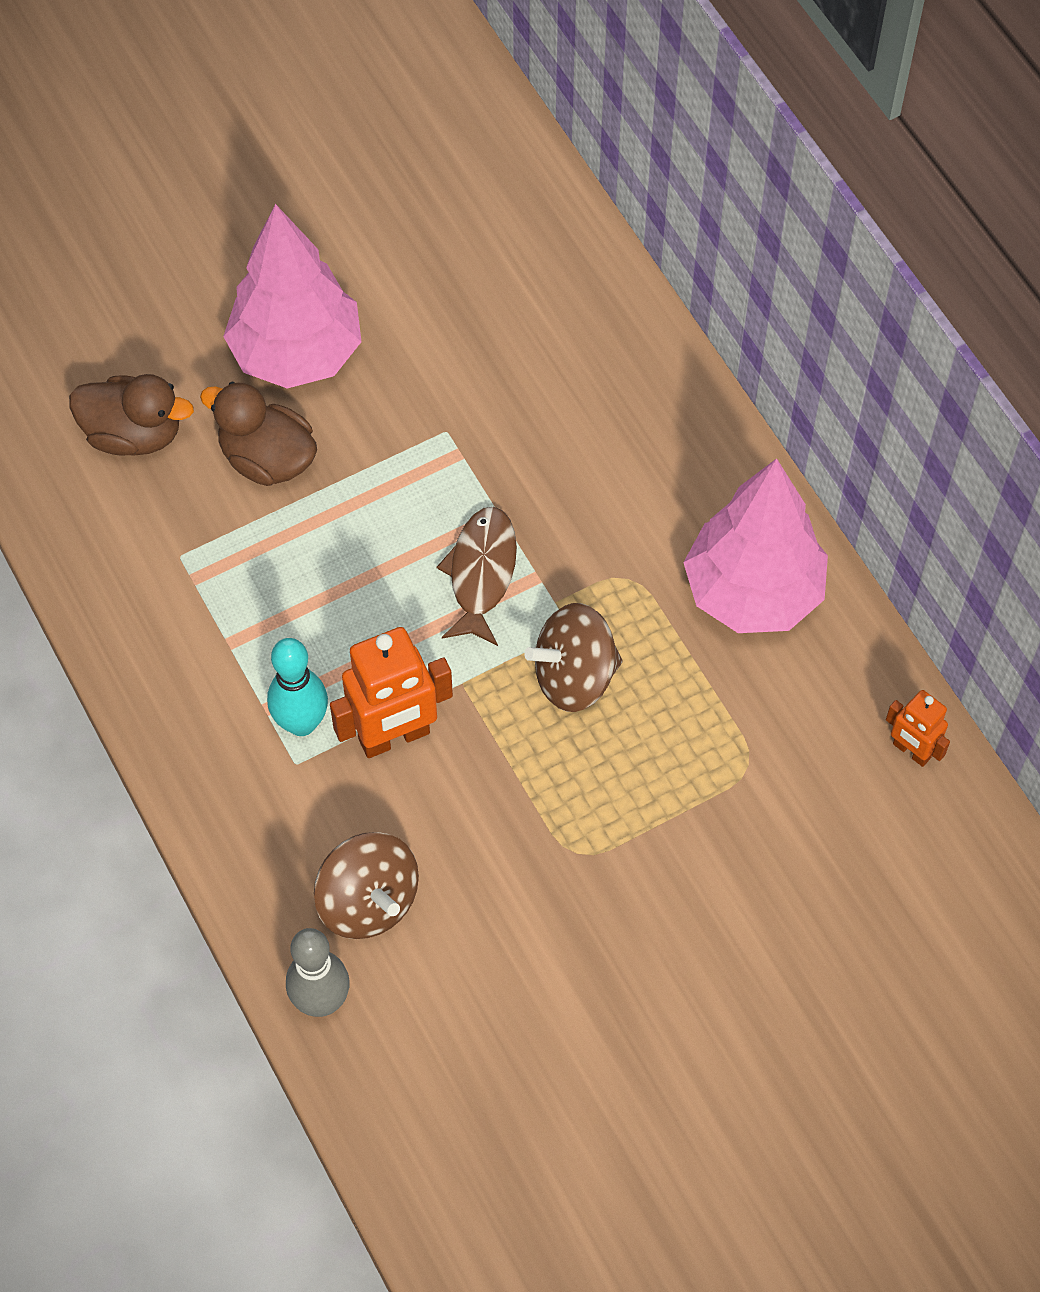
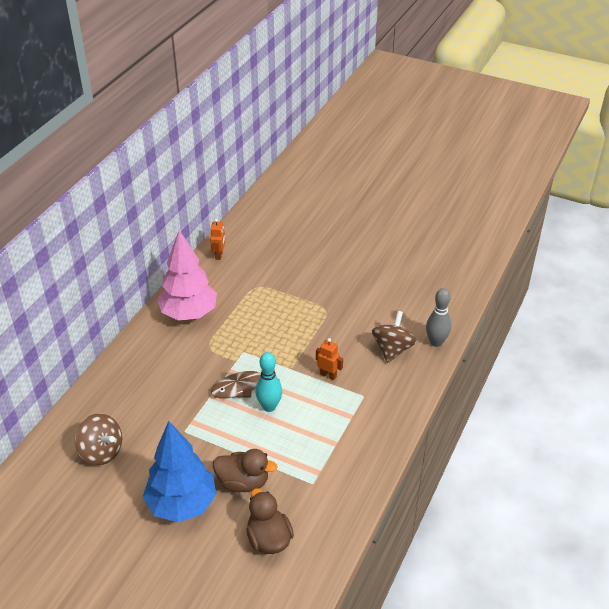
camera: 125 degrees left, 20 degrees down
(267, 459) = (243, 482): brown duck -> brown duck turned 75 degrees counterclockwise
(297, 354) = (182, 504): pink tree -> blue tree
(301, 723) = (347, 403): turquoise bowling pin -> turquoise bowling pin (269, 407)
(394, 737) = (328, 375): orange robot -> orange robot, size x0.56
(574, 676) = (261, 341): brown spinning top -> brown spinning top (101, 452)

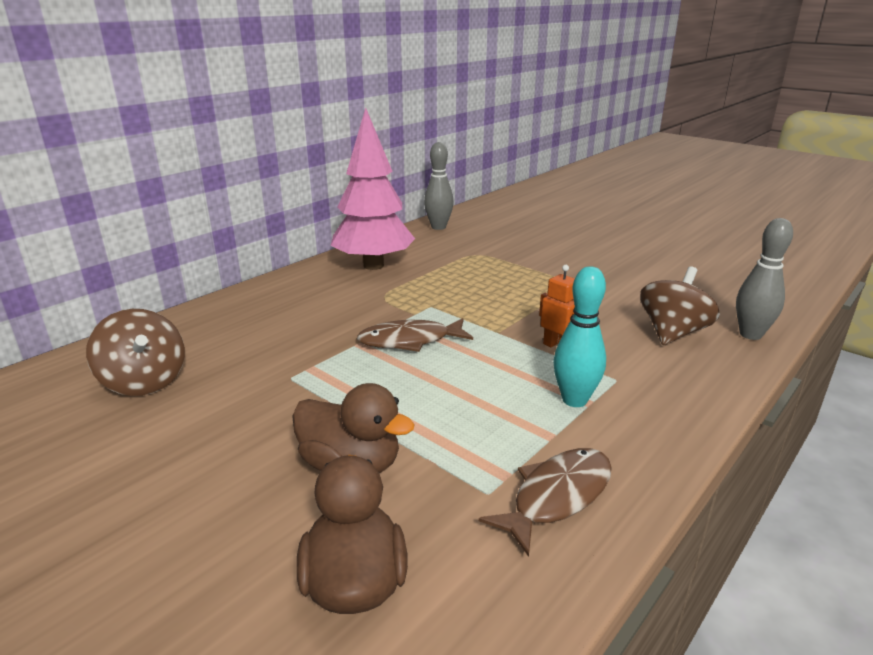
camera: 15 degrees right, 15 degrees down
(182, 504) = (217, 479): blue tree -> none
(219, 255) = (438, 227): orange robot -> grey bowling pin
(269, 407) = (445, 369): turquoise bowling pin -> turquoise bowling pin (574, 400)
(344, 479) = (557, 497): none -> brown fish

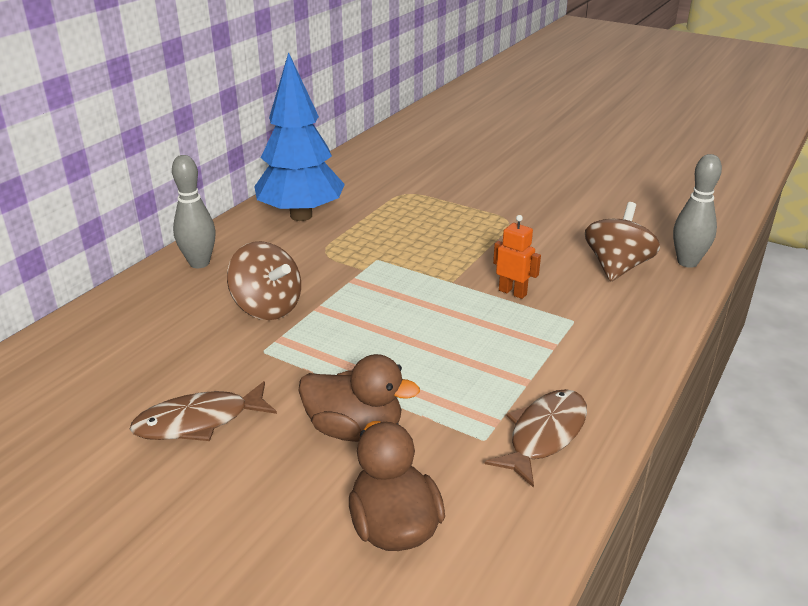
camera: 10 degrees left, 5 degrees up
(144, 382) = (114, 370): brown spinning top -> brown spinning top (267, 307)
(373, 265) = (301, 215): pink tree -> blue tree
(410, 341) = (368, 299): brown fish -> brown fish (199, 421)
(438, 227) = (355, 162): grey bowling pin -> grey bowling pin (199, 263)
(574, 400) = (540, 345): turquoise bowling pin -> none

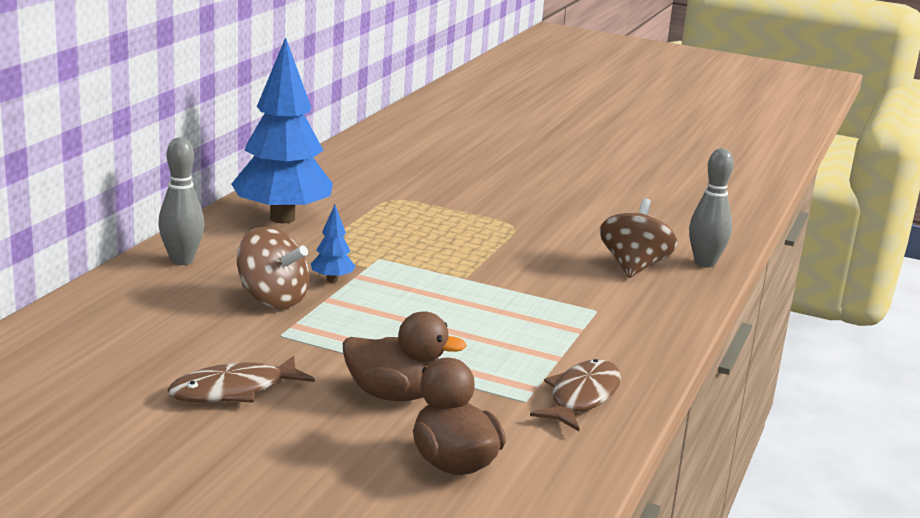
camera: 10 degrees left, 10 degrees down
(328, 284) = (332, 280): none -> blue tree
(512, 292) = (530, 287): orange robot -> none

